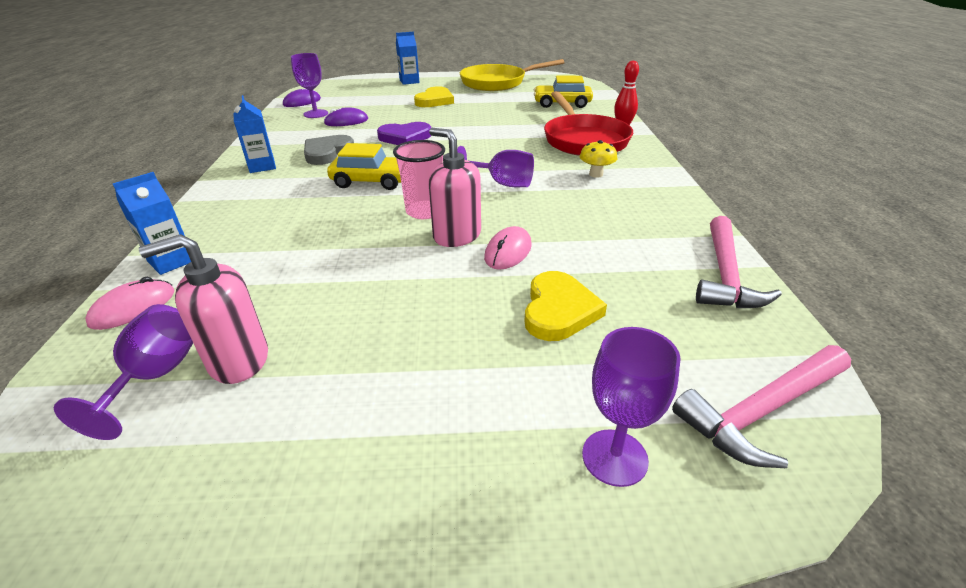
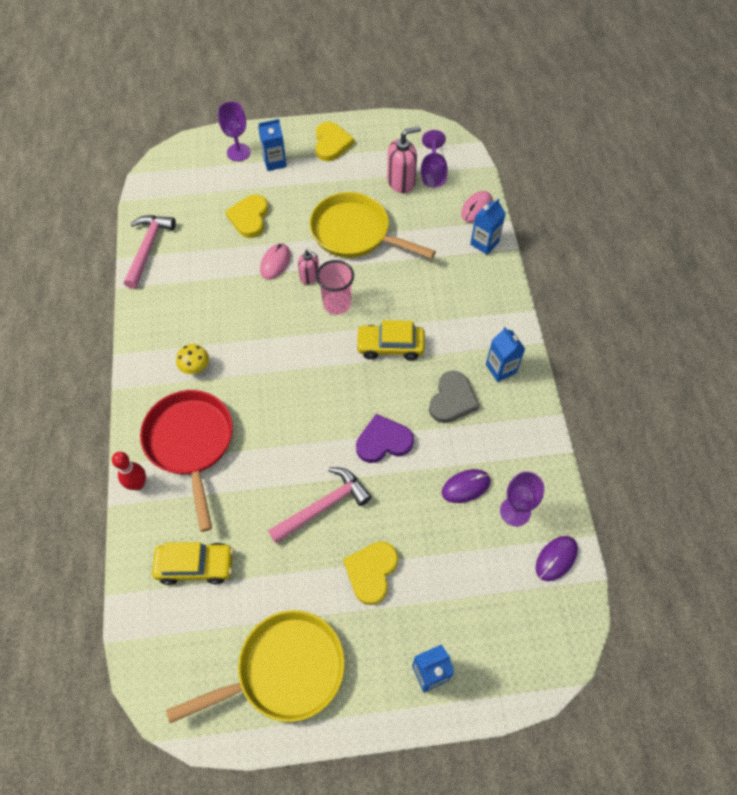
camera: 175 degrees right, 25 degrees up
(358, 469) = (331, 144): none -> yellow heart
(371, 281) = (355, 233): none -> yellow pan
(456, 235) = (310, 277): pink soap dispenser -> pink soap dispenser, size x0.62
(502, 183) = (278, 348): purple goblet -> none
(515, 423) = (274, 162): none -> blue carton
(761, 410) = (174, 172): pink hammer -> pink hammer (323, 506)

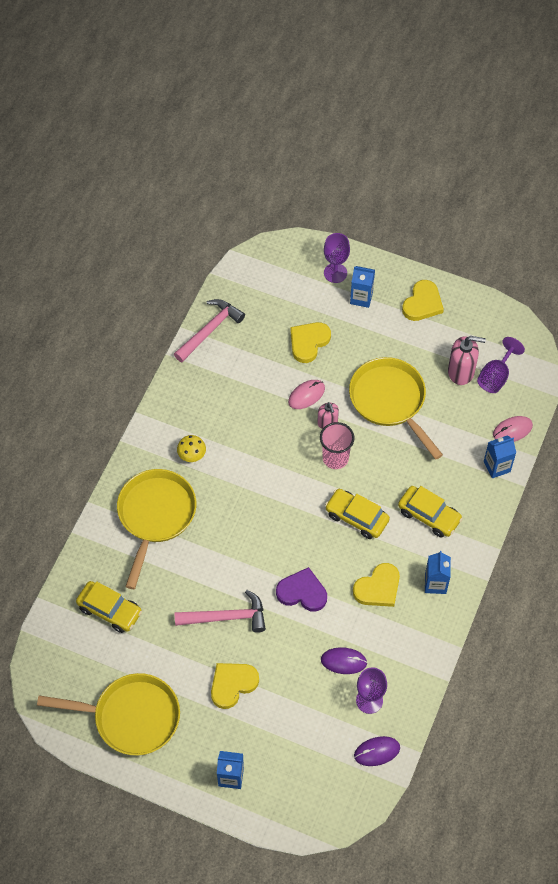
camera: 30 degrees right, 0 degrees up
(138, 484) = (100, 527): red bowling pin -> none
(191, 443) = (155, 516): red pan -> yellow pan
(452, 400) = (378, 588): grey heart -> yellow heart
(454, 312) = (429, 515): none -> yellow car

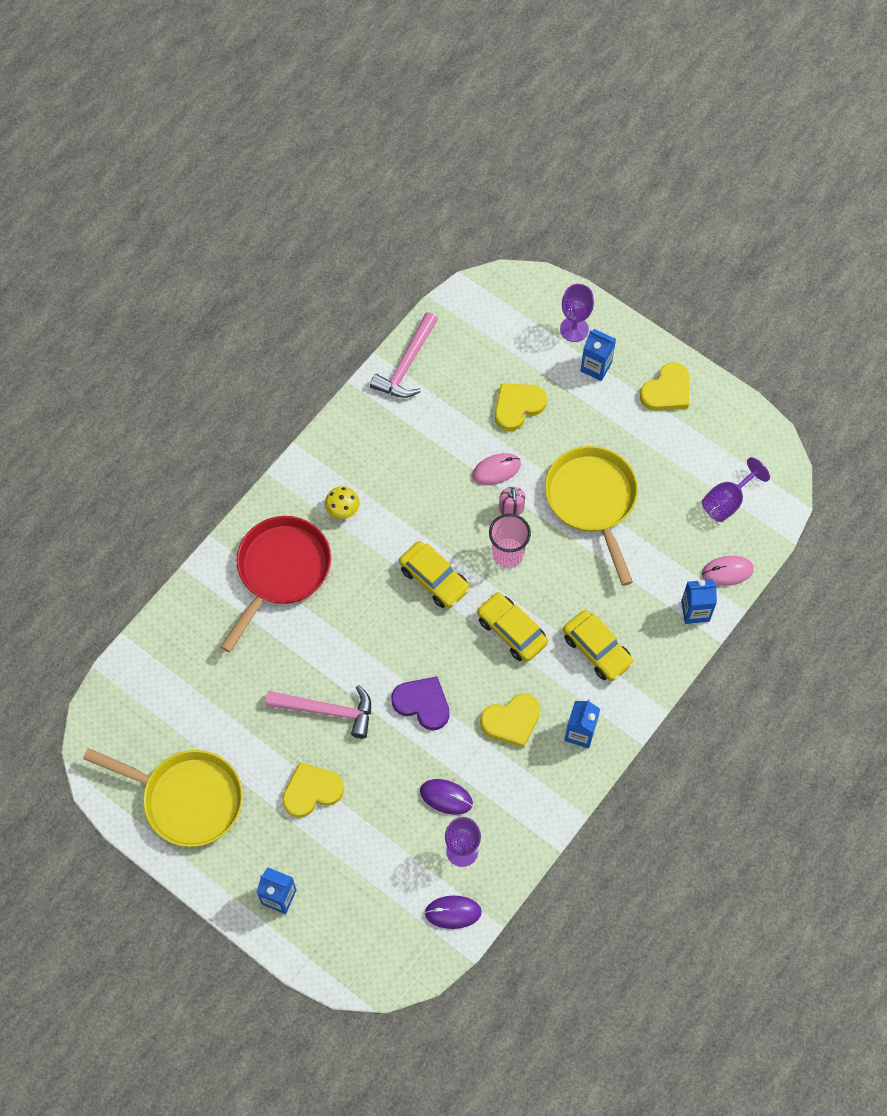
camera: 15 degrees right, 5 degrees up
(110, 610) = (198, 669): yellow car -> yellow car (434, 579)
(155, 516) = (281, 571): yellow pan -> red pan
(210, 330) = (406, 364): pink hammer -> pink hammer turned 150 degrees clockwise
(461, 371) = (688, 485): pink soap dispenser -> none

